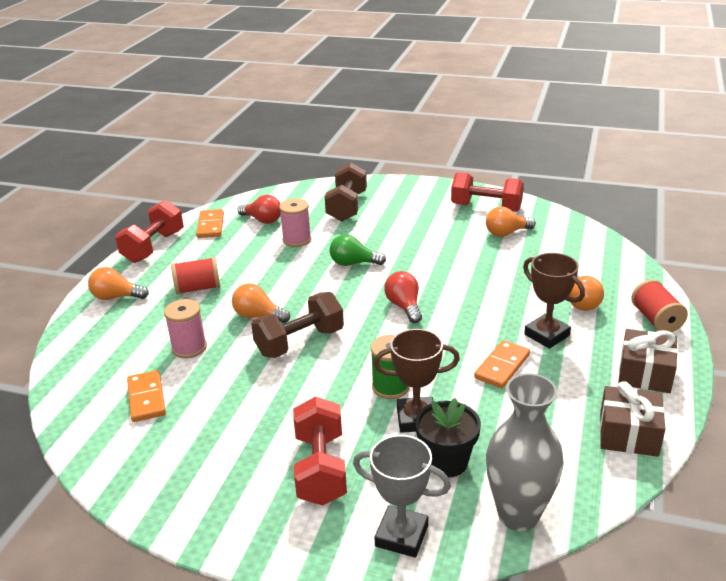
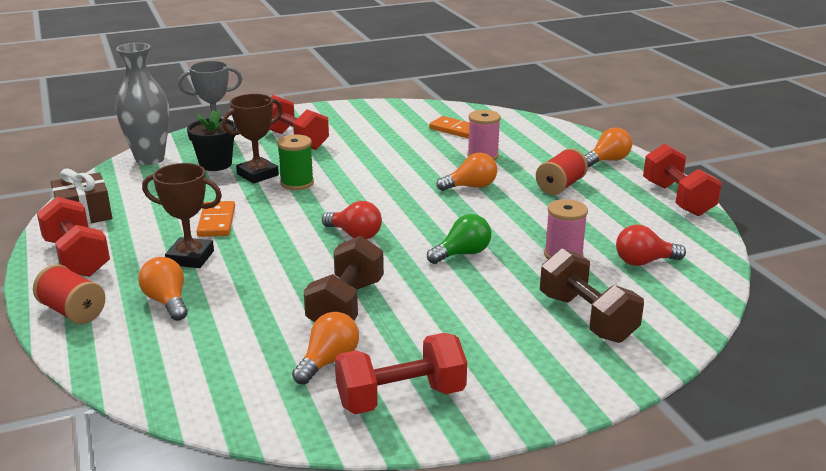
camera: 140 degrees right, 5 degrees down
(210, 226) = (679, 235): orange domino -> none
(300, 342) = (407, 183): brown dumbbell -> brown dumbbell (346, 305)
(645, 373) = (77, 258): brown gift -> red dumbbell

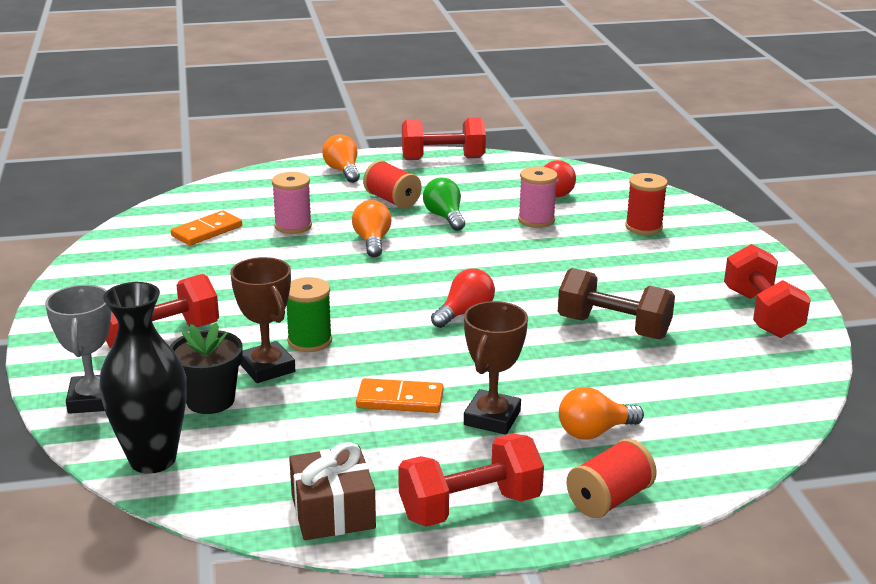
camera: 80 degrees left, 0 degrees up
(150, 159) = (152, 459): grey vase -> black vase
(328, 361) = (710, 342): orange light bulb -> none
(462, 254) = (522, 263): green light bulb -> green light bulb (445, 217)
(587, 318) = (643, 227): brown dumbbell -> red spool

